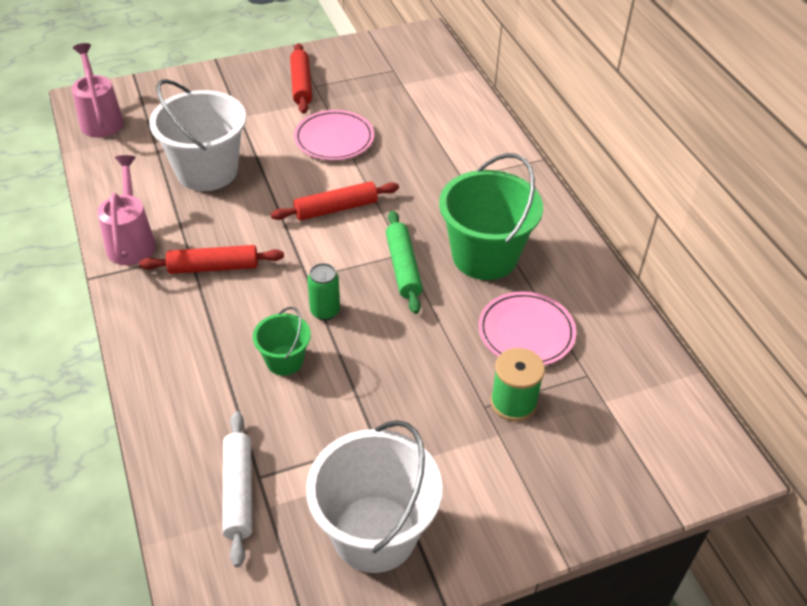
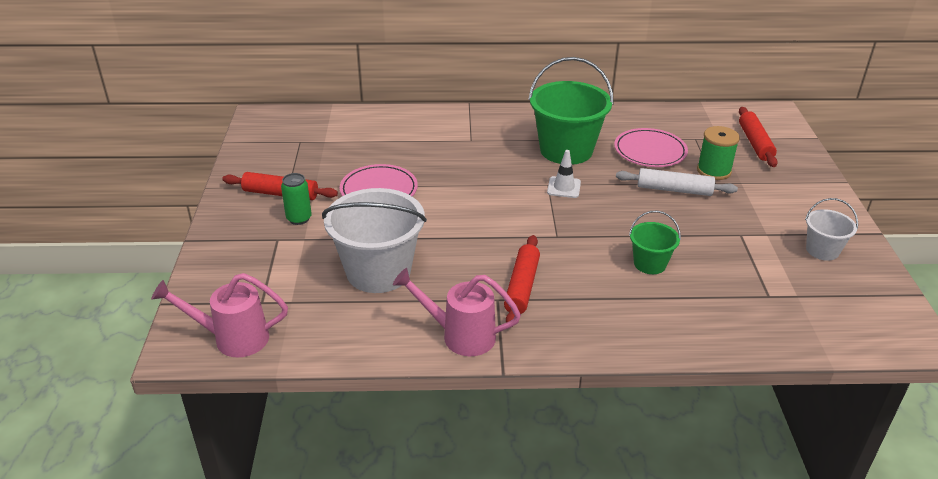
camera: 70 degrees left, 10 degrees down
(239, 491) = (782, 308): white rolling pin -> white rolling pin (674, 190)
(325, 311) = (600, 234): green can -> green can (299, 218)
(336, 208) = (476, 206): red rolling pin -> red rolling pin (755, 143)
(374, 533) = (822, 250): white bucket -> white bucket, size x0.51
(403, 267) = (564, 187): green rolling pin -> white traffic cone

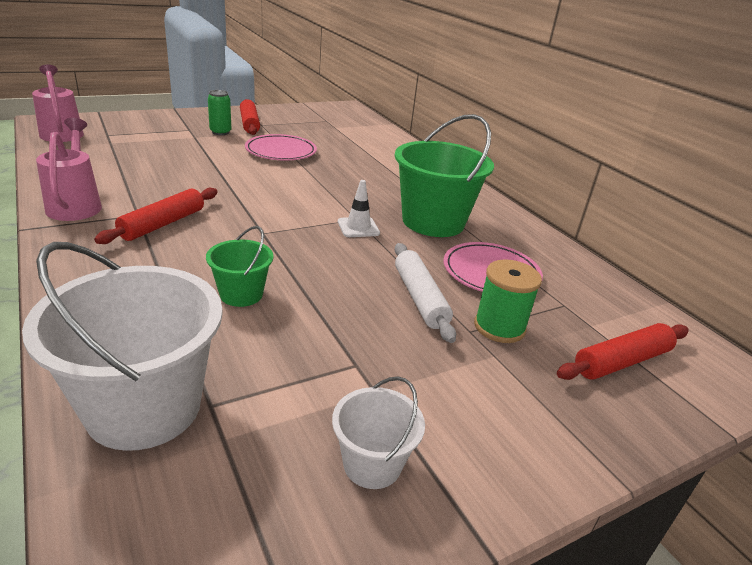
camera: 60 degrees right, 5 degrees down
(378, 272) = (161, 164): white bucket -> white bucket (144, 407)
(522, 286) = (163, 224): red rolling pin -> red rolling pin turned 45 degrees counterclockwise

